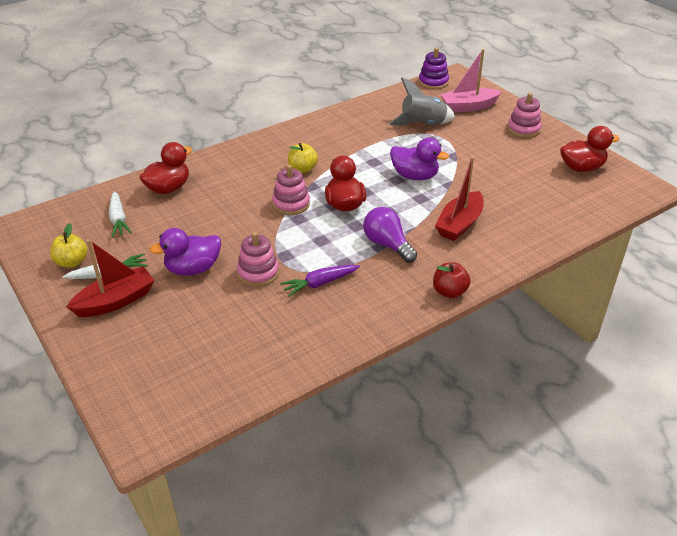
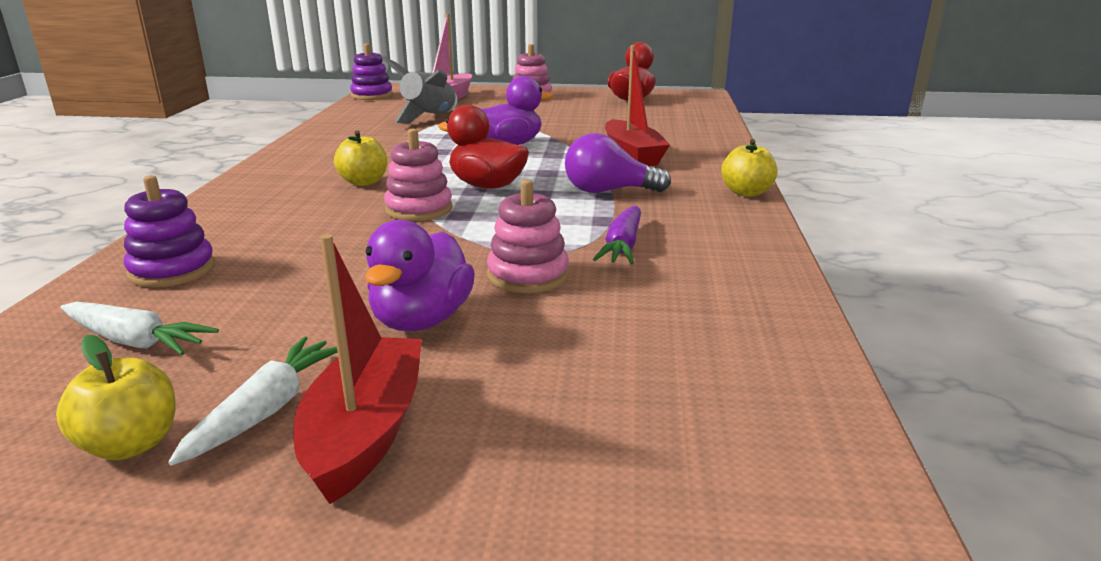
camera: 50 degrees left, 15 degrees down
(168, 188) = (172, 270): red duck -> purple stacking toy
(449, 292) = (746, 192): red apple -> yellow apple

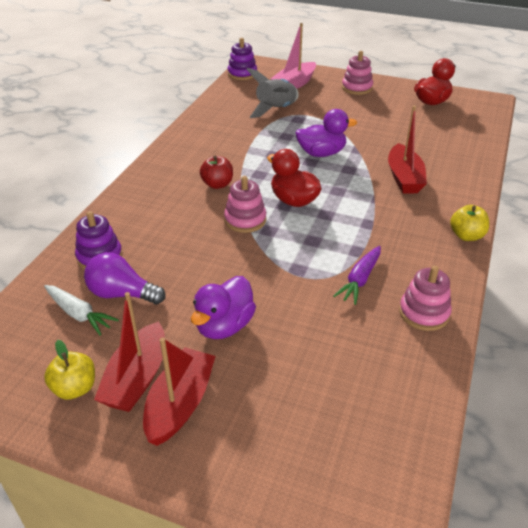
camera: 15 degrees right, 15 degrees up
(267, 410) = (136, 378): white carrot -> red boat
(364, 182) = (217, 184): yellow apple -> red apple
(528, 275) = (293, 298): pink stacking toy -> pink stacking toy (424, 313)
(608, 191) = (372, 219): purple light bulb -> purple light bulb (122, 294)

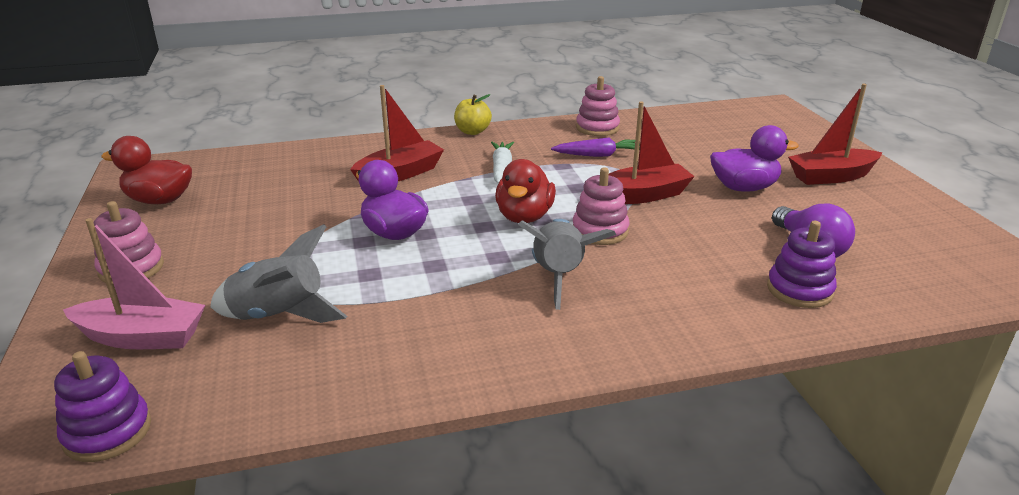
camera: 125 degrees left, 10 degrees down
(75, 388) = (911, 219): yellow apple -> none
(79, 314) = (869, 257): white carrot -> white carrot (501, 168)
(136, 378) = (852, 200): red boat -> red boat (643, 195)
(217, 184) = (559, 277): red apple -> grey rocket

